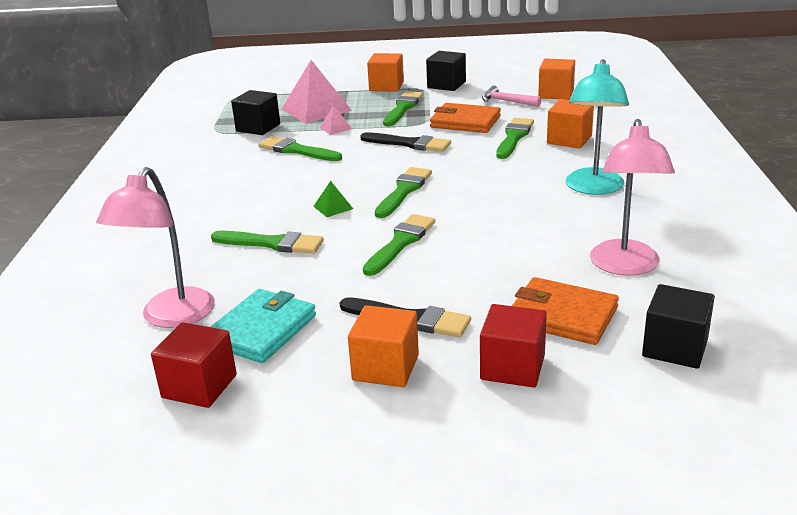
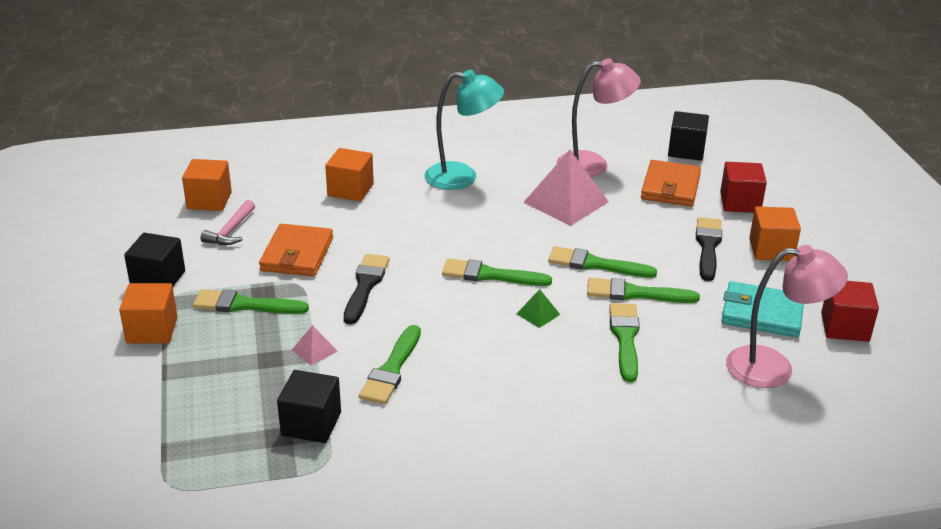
camera: 105 degrees left, 5 degrees up
(316, 110) = (242, 381): pink pyramid -> pink pyramid (565, 202)
(514, 137) = (344, 221): green brush -> green brush (635, 293)

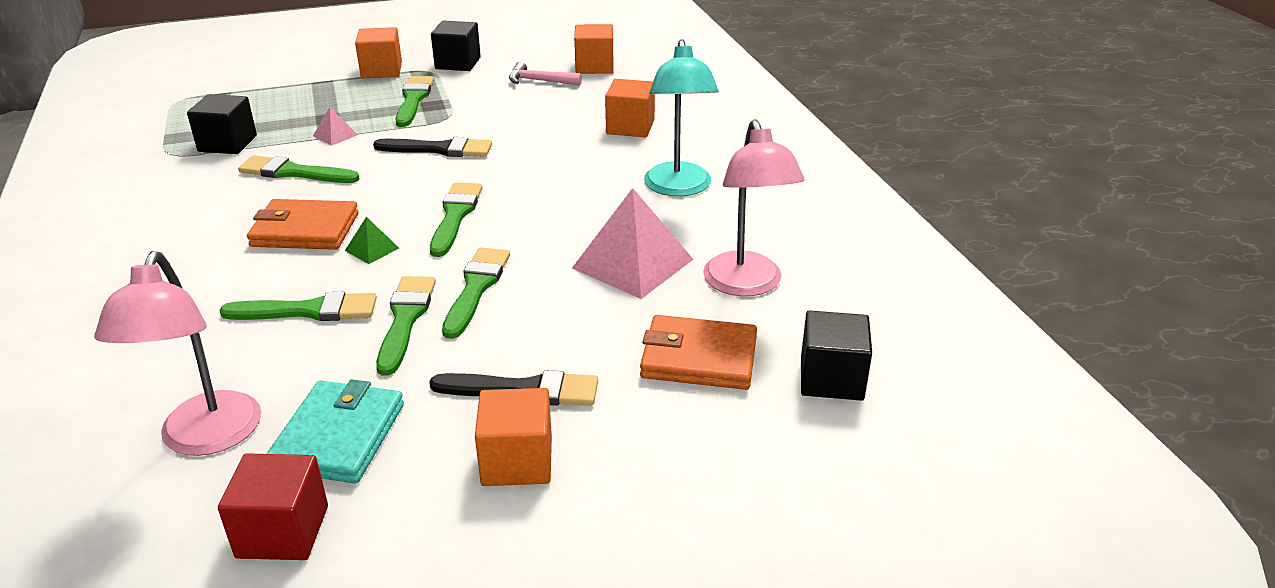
camera: 85 degrees right, 0 degrees up
(297, 254) = (499, 113): orange wallet -> orange wallet (305, 230)
(740, 202) = (666, 434): red cube -> none

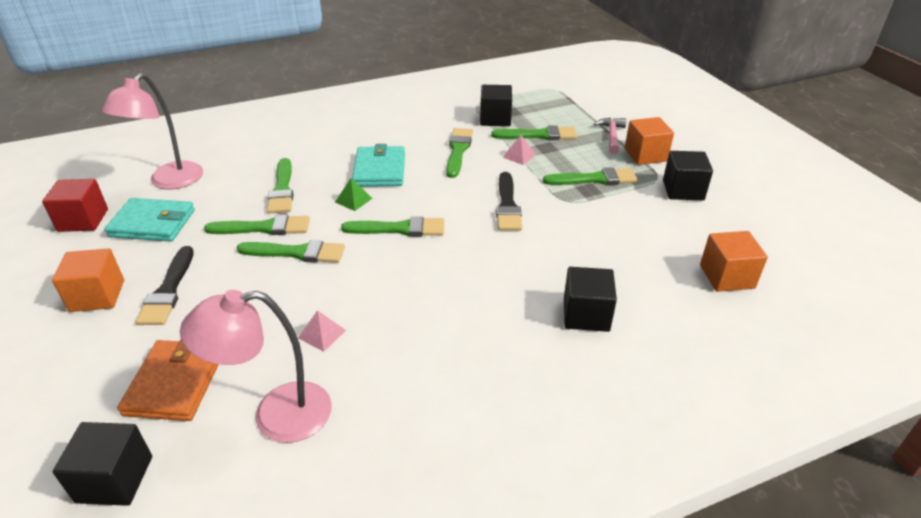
camera: 85 degrees right, 5 degrees up
(205, 439) = (169, 182): pink lamp -> pink lamp turned 60 degrees counterclockwise
(294, 120) = (539, 135): none -> green brush
(305, 230) = (379, 170): orange wallet -> turquoise wallet
(539, 81) = (668, 242): pink hammer -> pink hammer (611, 136)
(630, 127) = (586, 315): orange cube -> black cube
(632, 263) = (322, 334): pink pyramid -> pink pyramid, size x0.45
(678, 188) = (458, 359): turquoise lamp -> none

